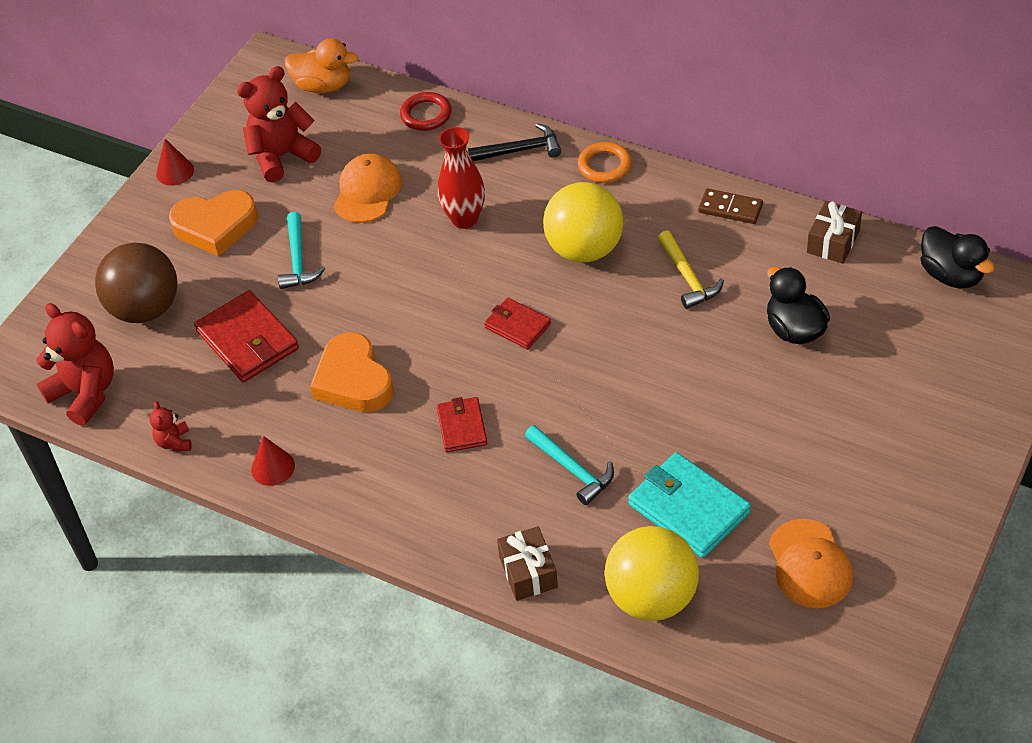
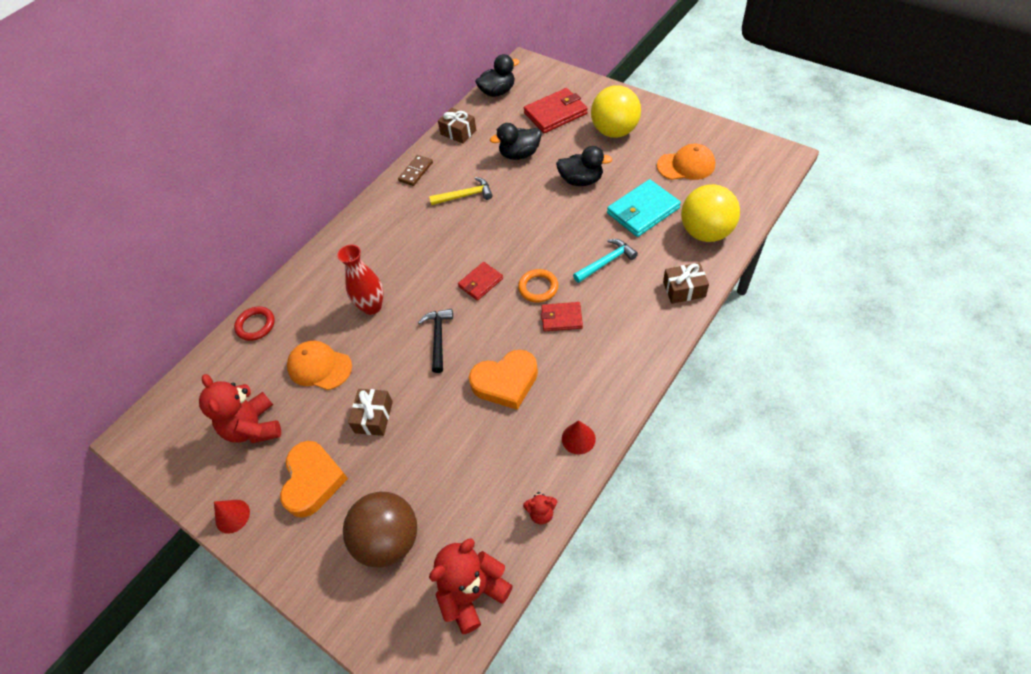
camera: 80 degrees left, 5 degrees up
(248, 340) = (447, 455): red wallet -> red wallet (555, 113)
(298, 260) = (373, 417): turquoise hammer -> brown gift
(323, 86) = (187, 394): orange duck -> none
(521, 150) = (319, 271): black hammer -> black hammer (438, 338)
(584, 249) = (424, 243): yellow ball -> yellow ball (614, 131)
(604, 166) = (354, 227): orange ring -> orange ring (538, 287)
(746, 419) = (581, 180): none -> black duck

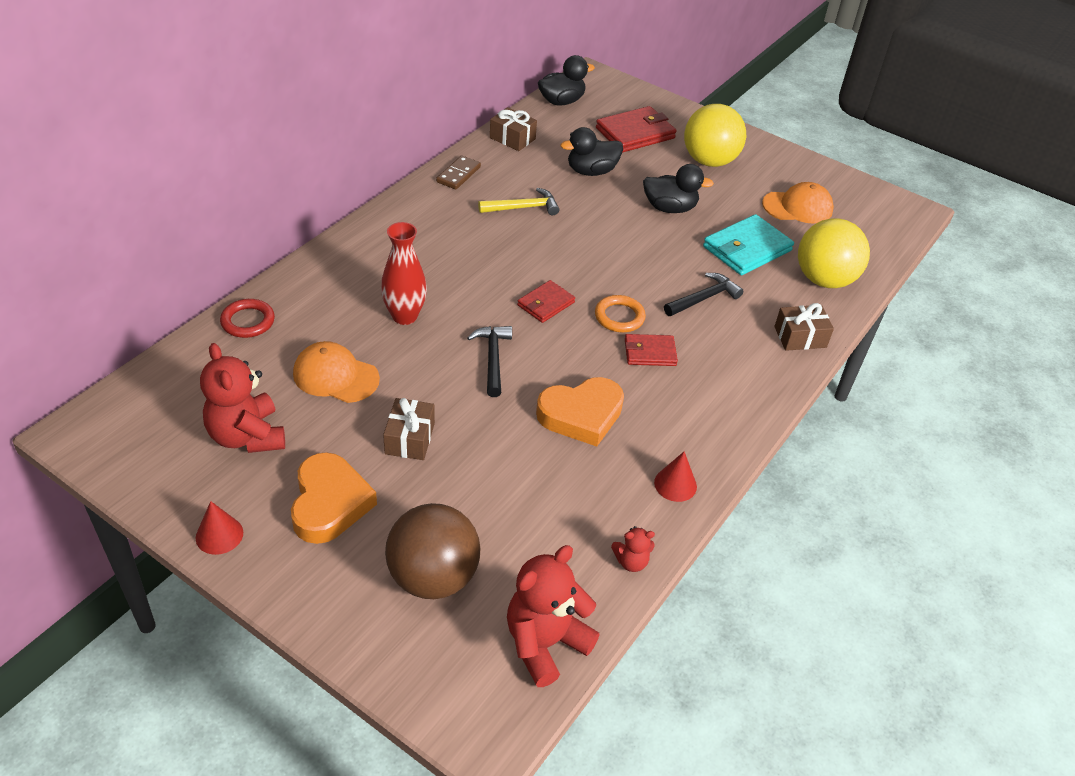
camera: 10 degrees left, 10 degrees down
(606, 262) = (704, 298): turquoise hammer -> black hammer

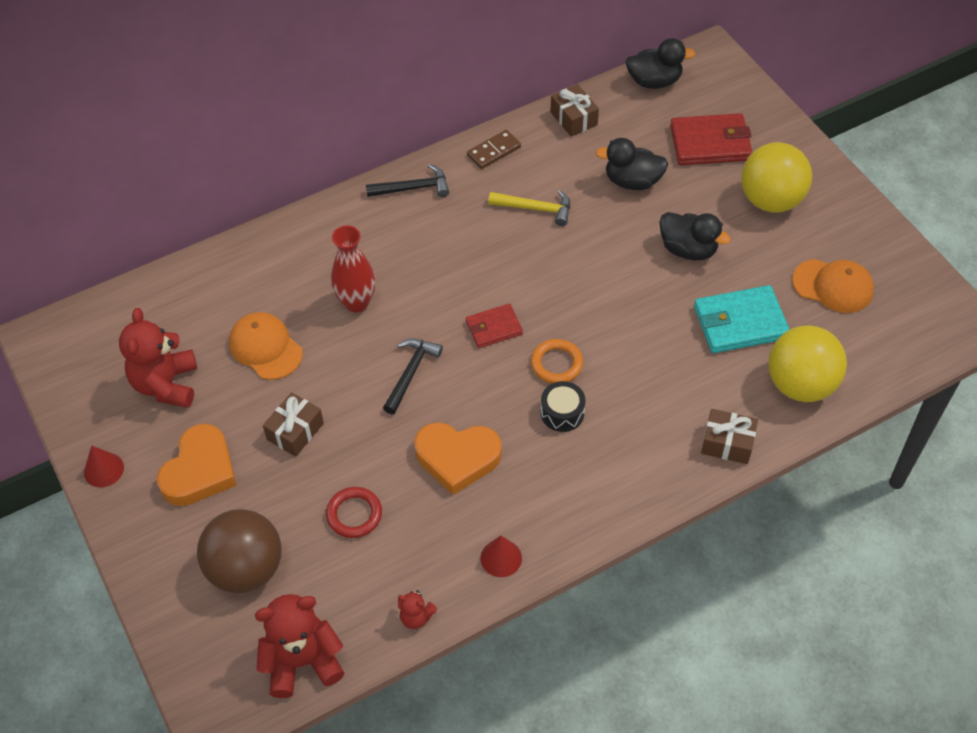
camera: 30 degrees right, 10 degrees up
(248, 321) = (220, 268): red ring -> red ring (354, 514)
(650, 352) = (562, 413): red wallet -> black drum
(704, 298) = (655, 368): black hammer -> black hammer (413, 188)

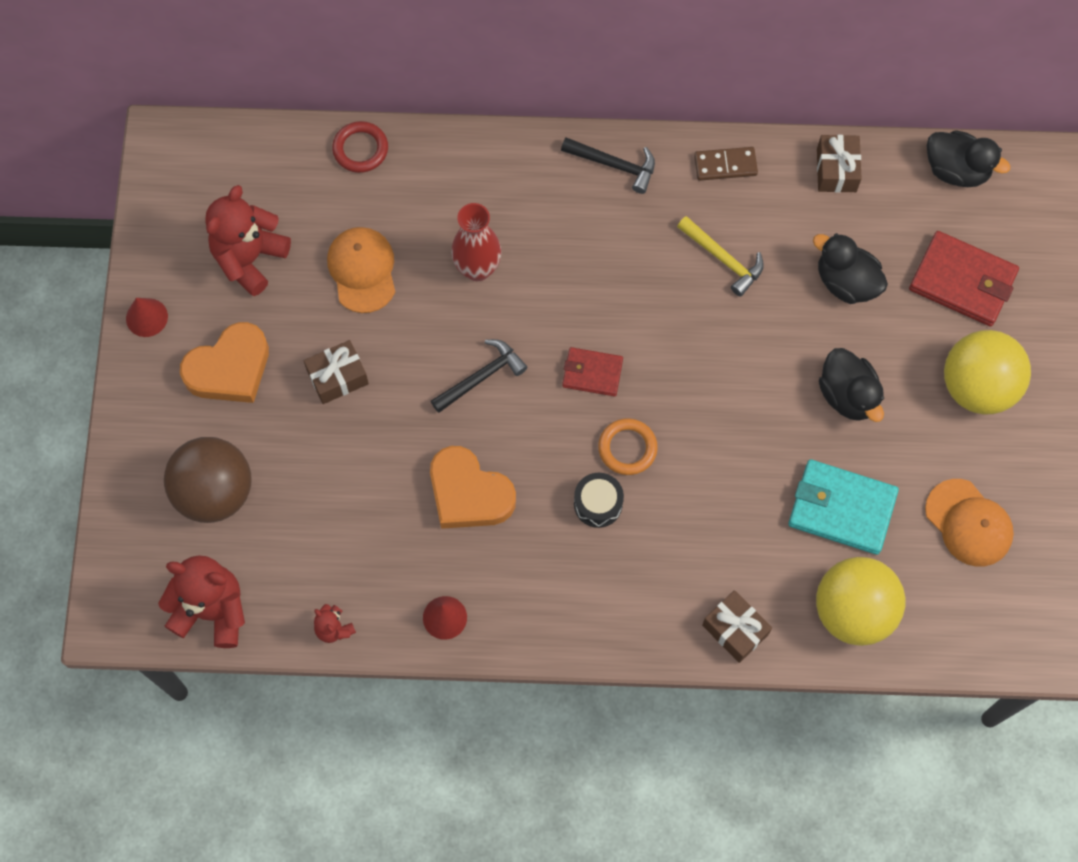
camera: 30 degrees right, 15 degrees up
(354, 514) = (340, 495): red ring -> red ring (360, 149)

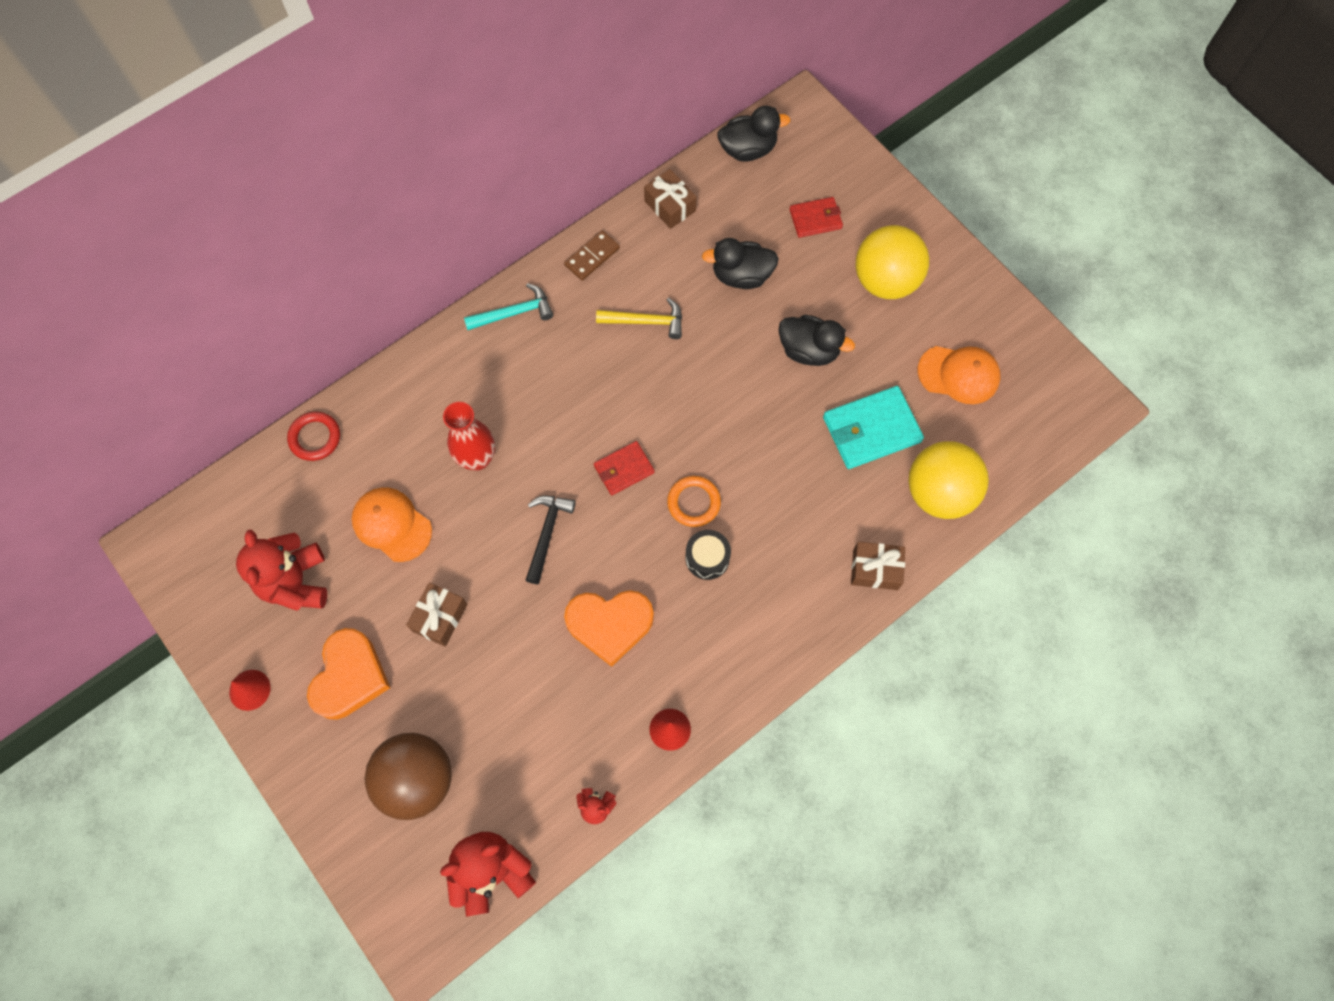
camera: 40 degrees left, 0 degrees up
(614, 165) = (514, 313): black hammer -> turquoise hammer
(962, 281) = (815, 219): red wallet -> red wallet, size x0.60

